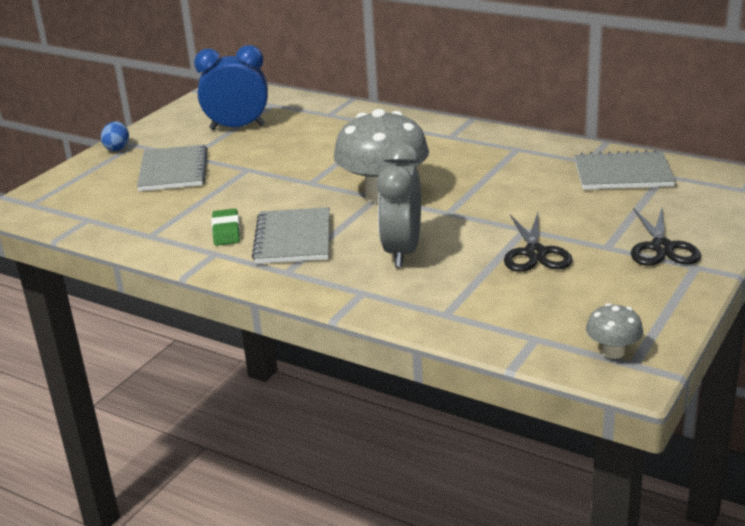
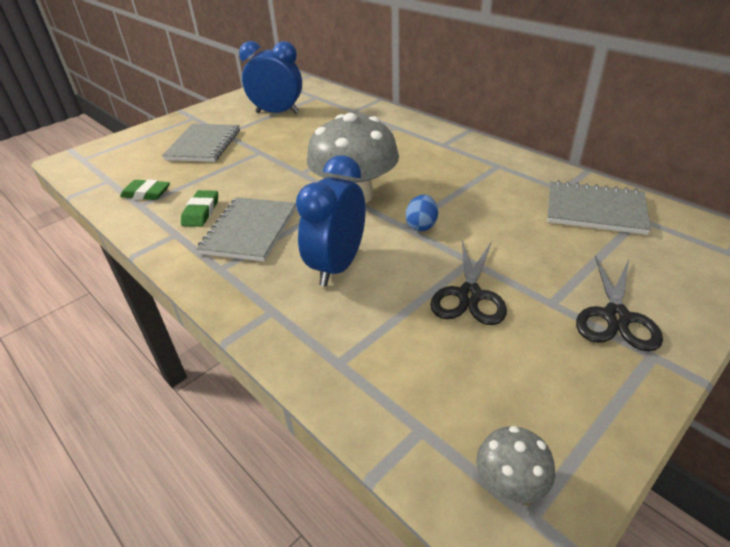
camera: 15 degrees right, 10 degrees up
(117, 148) = (179, 119): blue egg -> blue egg (421, 225)
(147, 225) = (146, 193): none -> green eraser
(402, 252) = (337, 266): grey clock -> blue clock

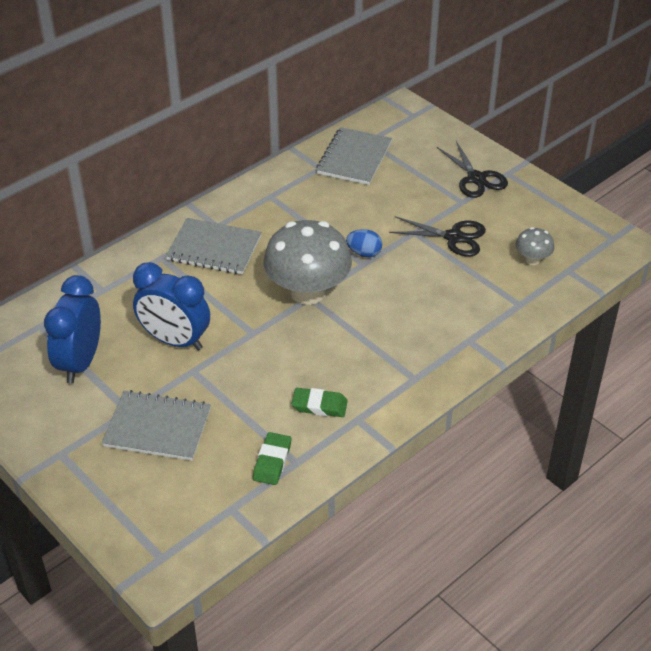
camera: 90 degrees left, 5 degrees up
(250, 231) = (358, 364): grey notebook -> grey notebook (214, 249)
(337, 266) = (416, 304): blue clock -> blue clock (175, 340)
(510, 483) = (597, 242): grey mushroom -> grey mushroom (532, 259)
(615, 317) = (476, 178): black scissors -> black scissors turned 45 degrees clockwise

